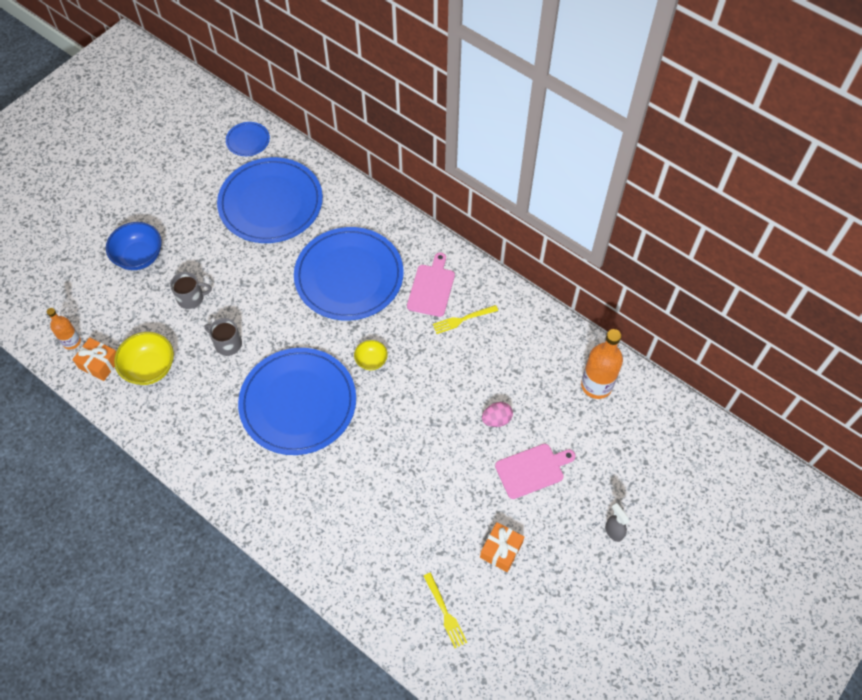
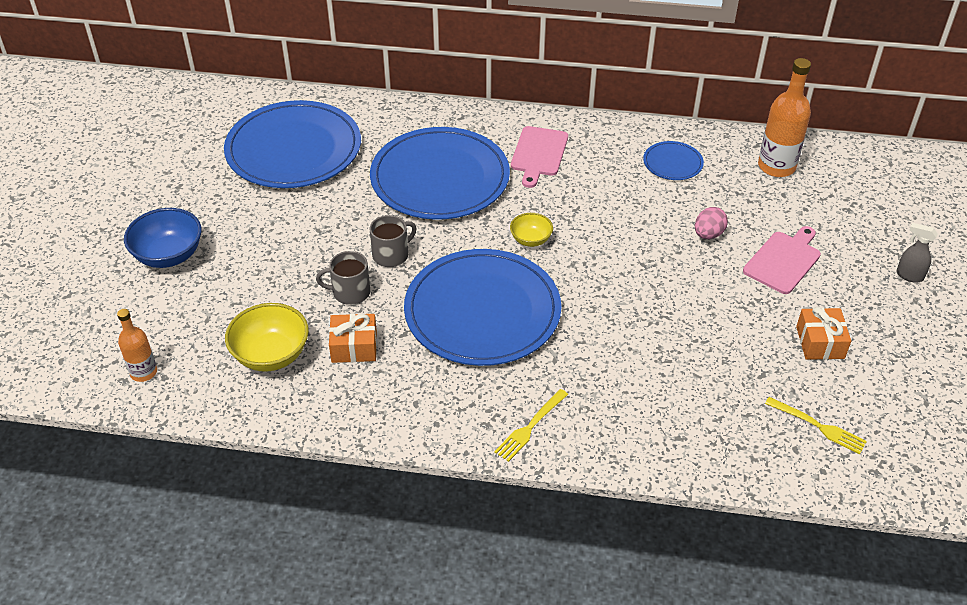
camera: 30 degrees left, 15 degrees down
(99, 363) = (200, 378): orange gift -> orange gift (354, 347)
(191, 298) = (268, 268): grey mug -> grey mug (391, 255)
(248, 140) = (219, 106): blue plate -> blue plate (672, 163)
(431, 288) = (538, 154): pink cutting board -> pink cutting board turned 150 degrees counterclockwise
(462, 320) = (595, 167): yellow fork -> yellow fork (530, 427)

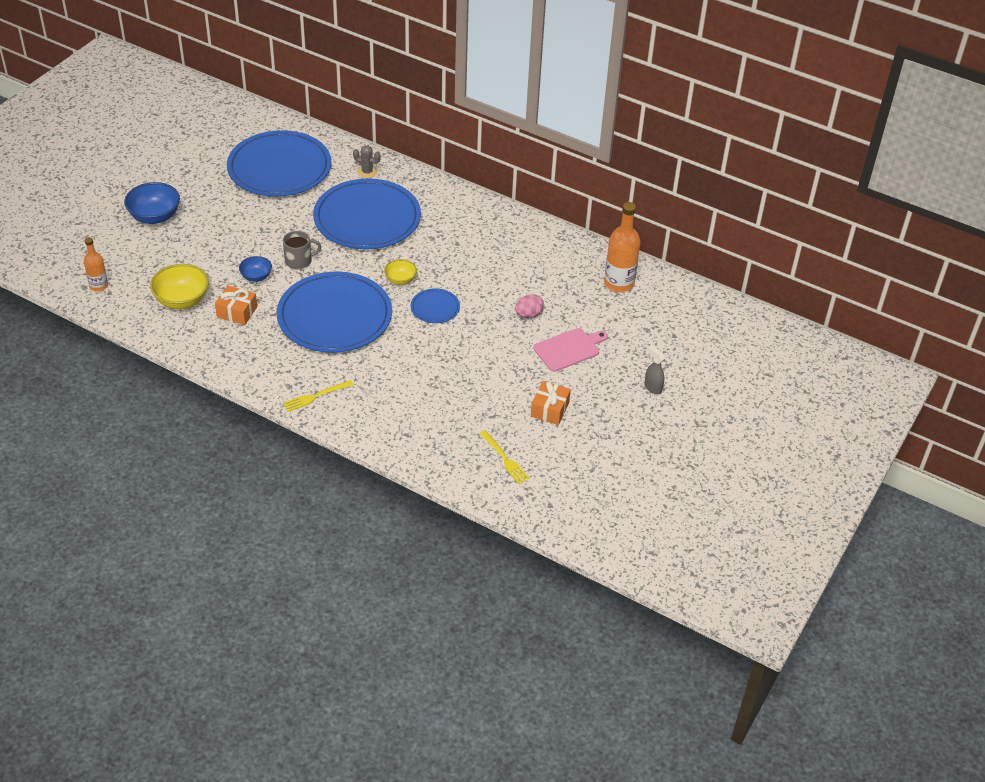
camera: 20 degrees right, 0 degrees up
(350, 292) = (256, 277): grey mug -> blue bowl
(403, 124) = (367, 172): none -> grey cactus
(538, 154) = (449, 222): pink cutting board -> none
(672, 163) = (542, 257): blue plate -> blue plate (435, 308)

